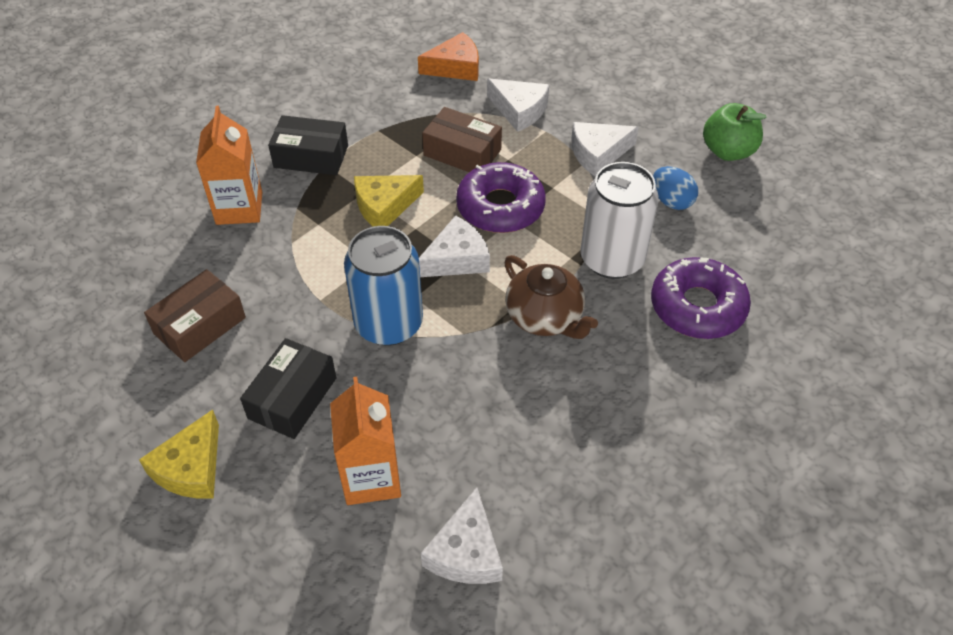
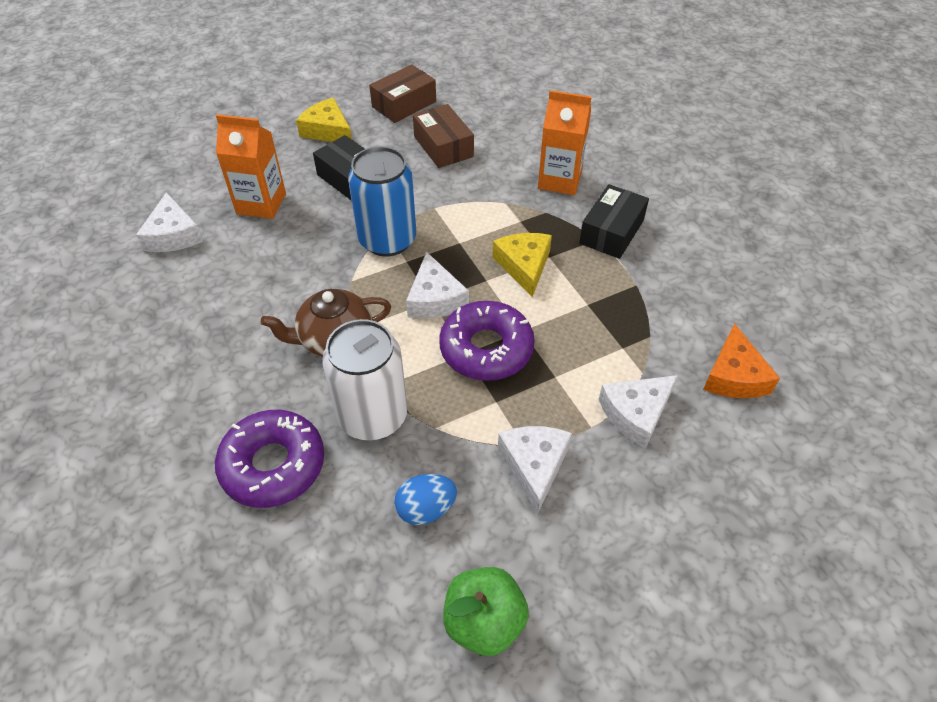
camera: 110 degrees right, 0 degrees up
(462, 152) = (579, 341): brown box -> brown box (404, 104)
(466, 552) = (173, 235): white cheese -> white cheese turned 135 degrees counterclockwise

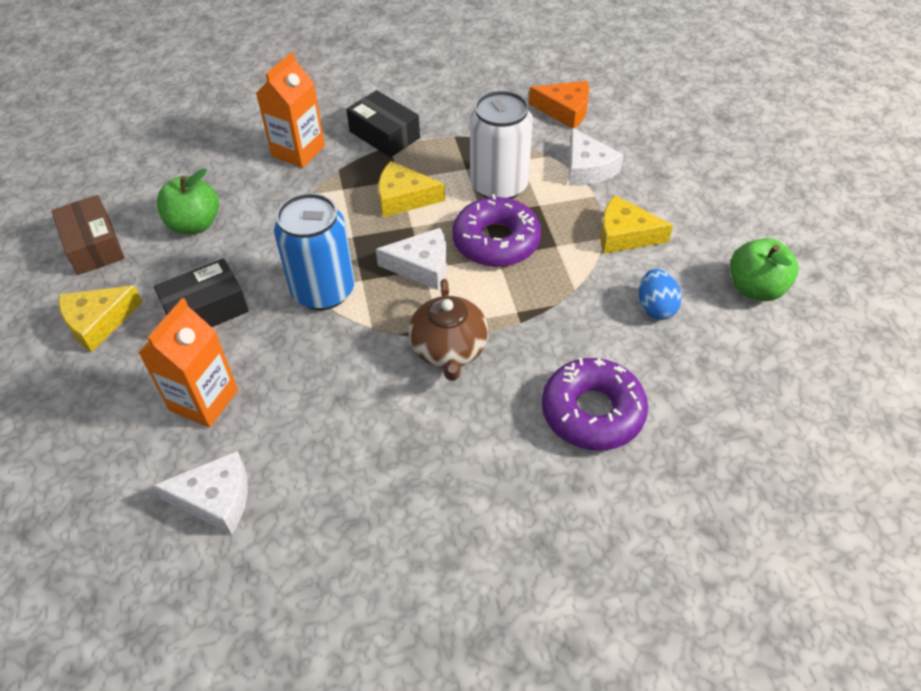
camera: 75 degrees left, 0 degrees up
(372, 416) = (552, 331): white can -> white can (499, 186)
(443, 146) = (194, 224): brown box -> green apple
(534, 465) = (625, 235): white cheese -> yellow cheese

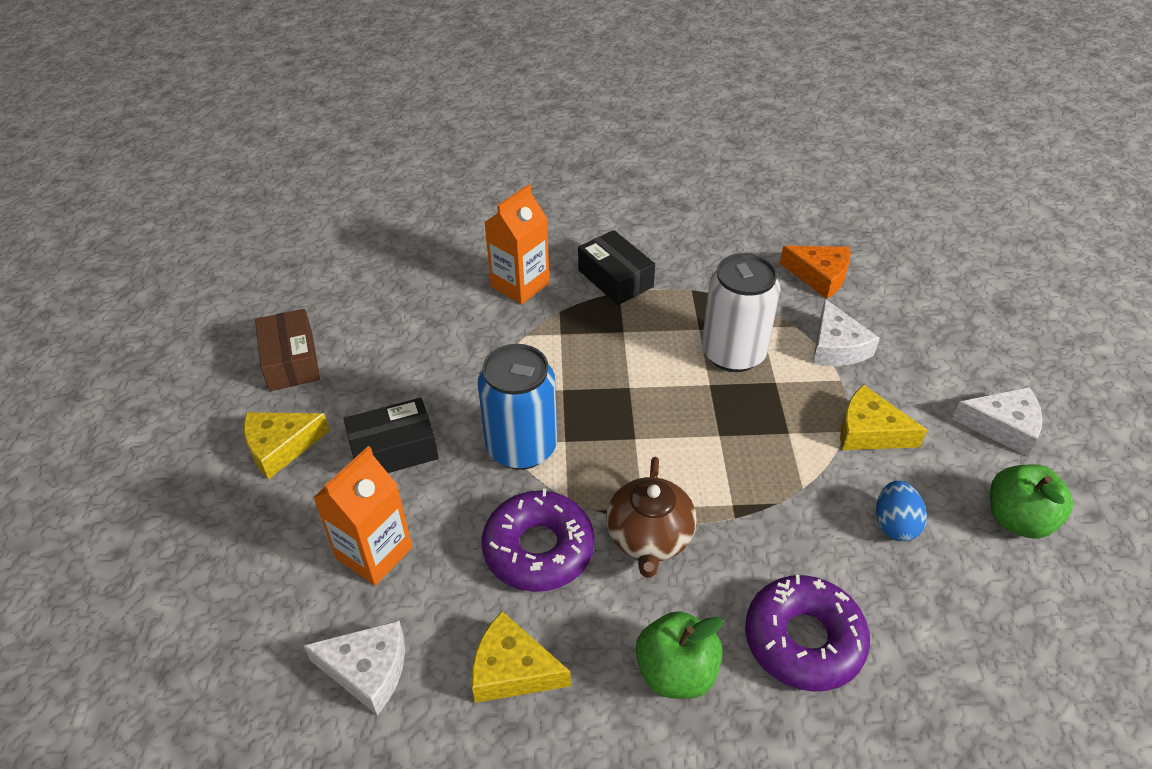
camera: 10 degrees right, 5 degrees down
(194, 224) = (398, 352): green apple -> green apple (676, 672)
(404, 198) = (625, 353): yellow cheese -> yellow cheese (512, 670)
(422, 266) = (633, 435): white cheese -> white cheese (1003, 426)
(496, 241) = (720, 418): purple donut -> purple donut (538, 549)

